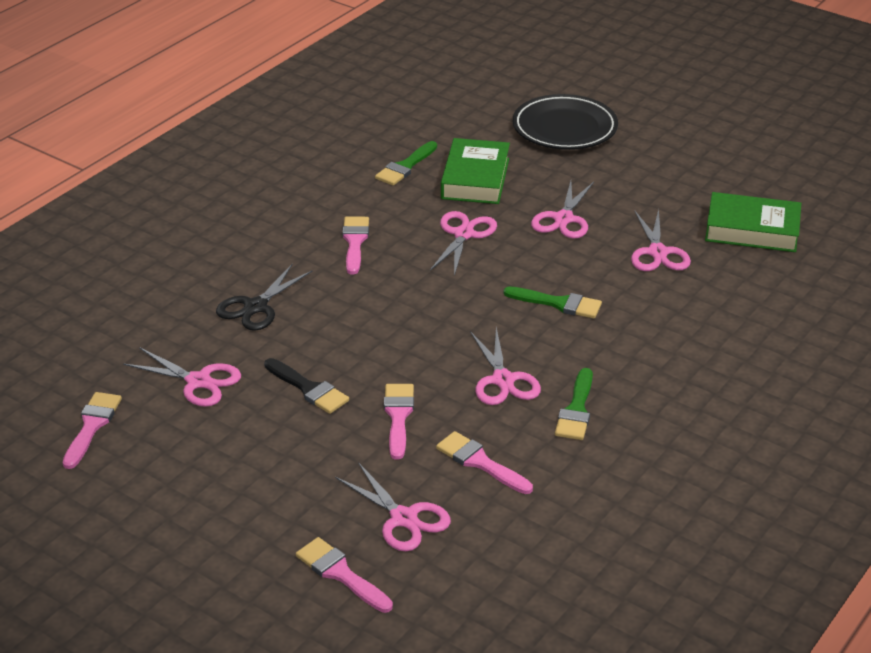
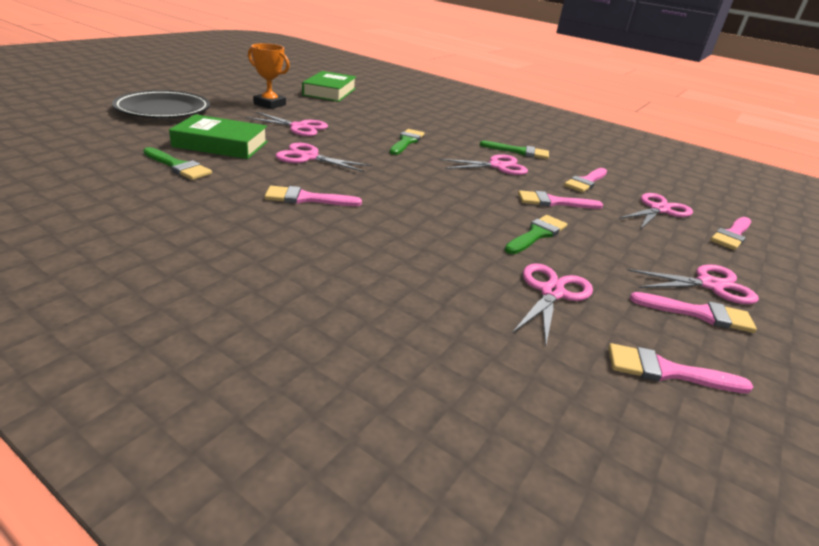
camera: 95 degrees left, 5 degrees down
(166, 473) = (699, 313): none -> pink brush
(256, 307) = (416, 254): black scissors -> none
(309, 389) = (537, 234): black brush -> green brush
(644, 189) = (270, 104): none -> orange trophy
(657, 252) = (349, 112): pink scissors -> pink scissors (709, 285)

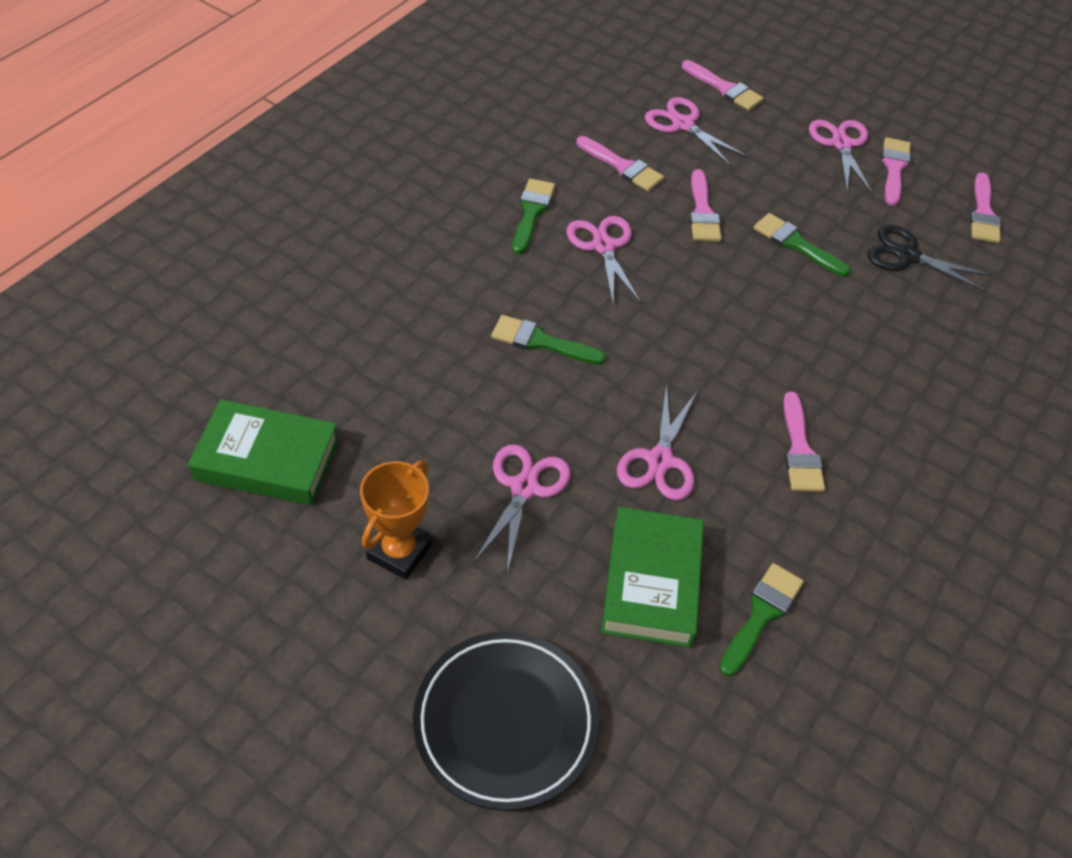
camera: 90 degrees left, 20 degrees up
(551, 293) = (907, 256): pink scissors -> black scissors

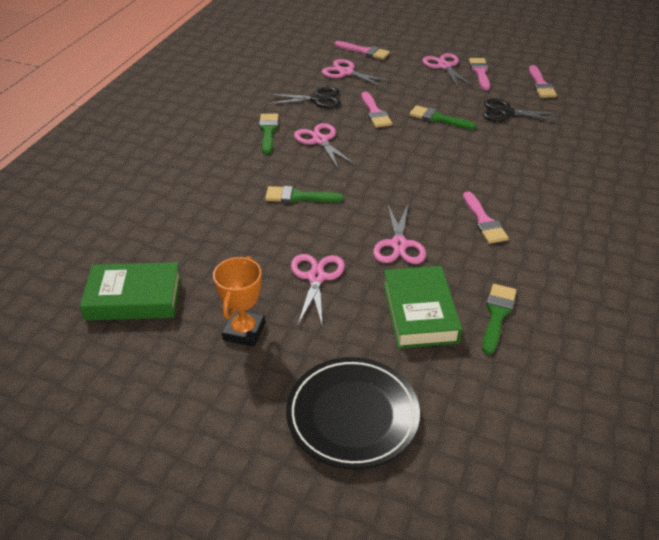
camera: 10 degrees left, 10 degrees down
(622, 167) = (317, 99): pink brush -> black scissors

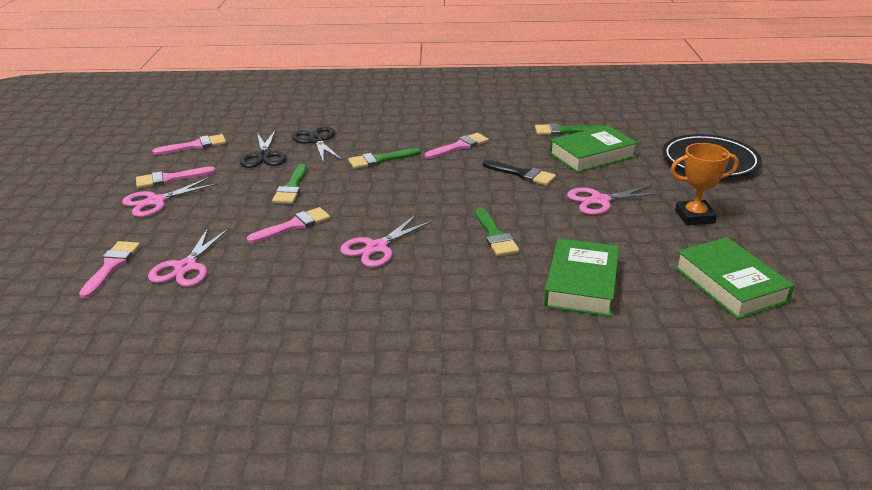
camera: 110 degrees left, 10 degrees down
(202, 218) = (581, 284): none -> green book
(268, 131) = (375, 290): green brush -> green brush (380, 160)
(317, 99) = (273, 273): black scissors -> black scissors (316, 141)
(399, 244) = (522, 174): pink scissors -> black brush

